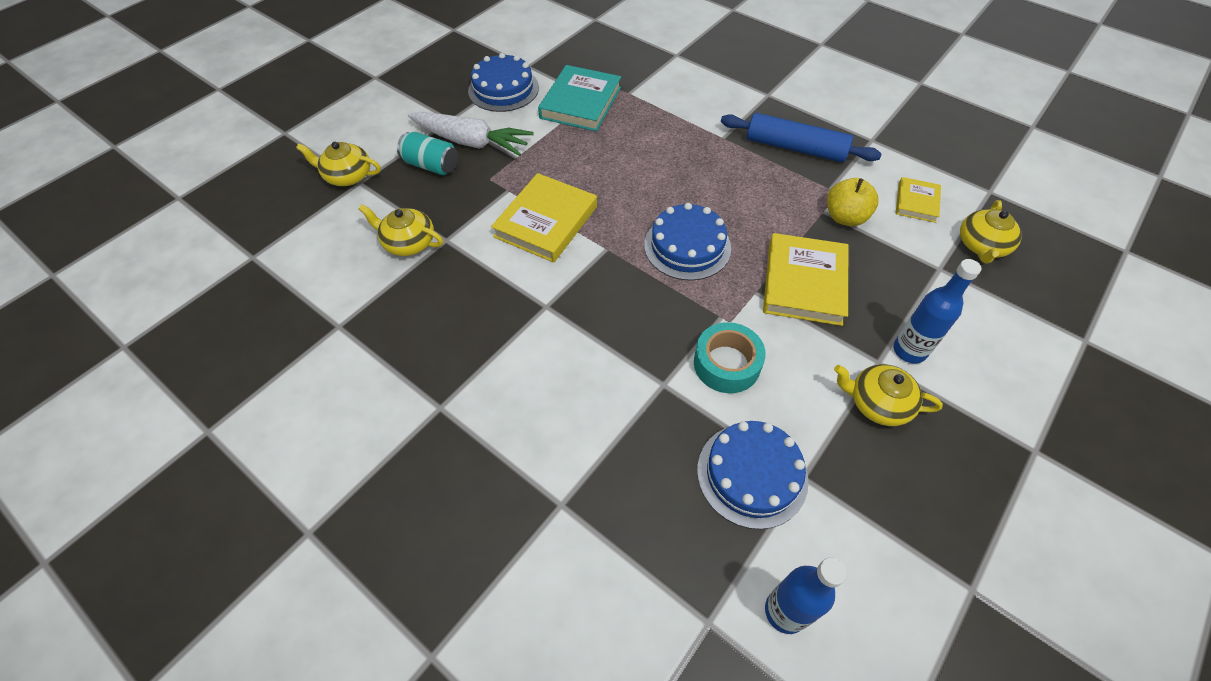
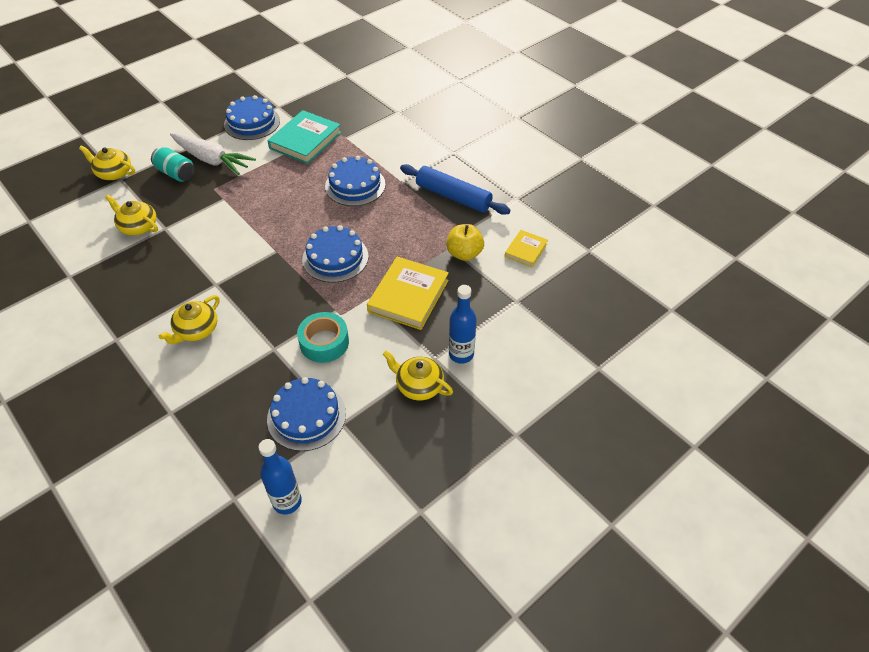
camera: 10 degrees right, 5 degrees down
(546, 221) = (241, 225): yellow book -> none
(668, 150) = (355, 185): none -> blue cake
(981, 246) = (558, 289): yellow teapot -> yellow teapot (196, 330)

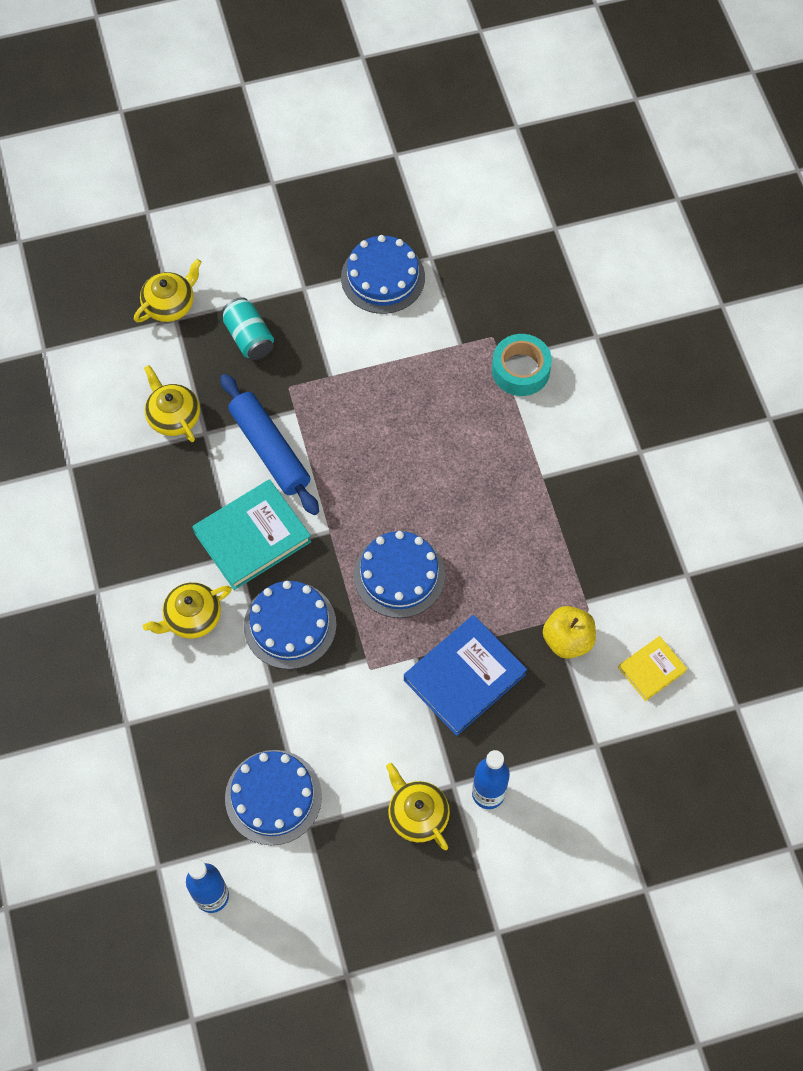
camera: 25 degrees right, 15 degrees up
(114, 173) = (170, 304): yellow teapot -> yellow teapot turned 90 degrees clockwise
(211, 160) = (303, 330): white carrot -> none
(305, 140) = (443, 343): turquoise book -> turquoise book (252, 537)
(324, 342) = (333, 702): turquoise tape -> turquoise tape (520, 370)
(355, 185) = (476, 458): blue cake -> blue cake (290, 625)
(408, 296) = (464, 677): yellow book -> blue book
(453, 196) = (600, 534): blue rolling pin -> blue rolling pin (270, 450)

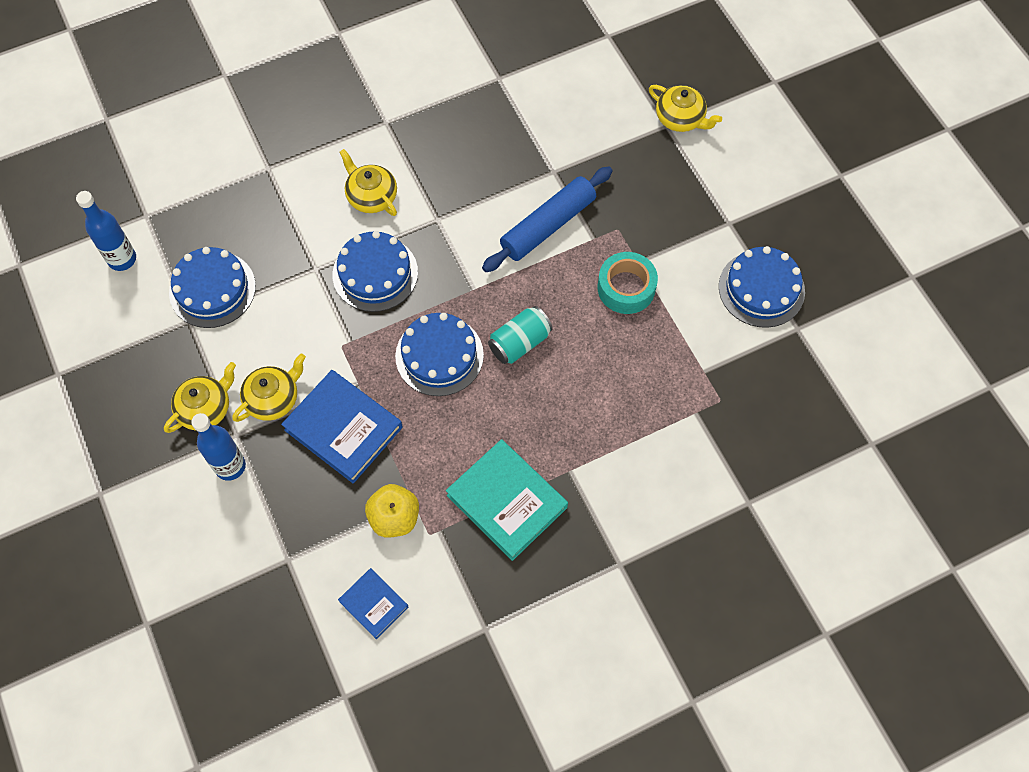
camera: 80 degrees right, 0 degrees up
(173, 416) = (565, 144): yellow teapot -> yellow teapot (273, 398)
(249, 337) = (662, 187): turquoise can -> turquoise can (519, 343)
(252, 537) = (456, 228): turquoise book -> turquoise book (506, 501)
(520, 370) = (688, 433): turquoise tape -> turquoise tape (626, 288)
(651, 669) = (374, 604): yellow book -> blue book

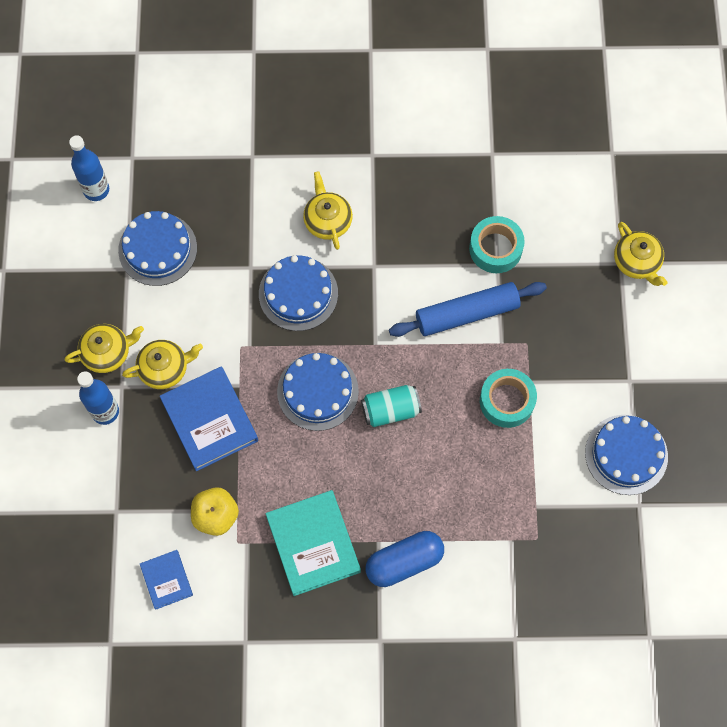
camera: 25 degrees right, 5 degrees up
(545, 158) = (495, 248): none -> turquoise tape
(605, 478) = (404, 562): none -> blue capsule

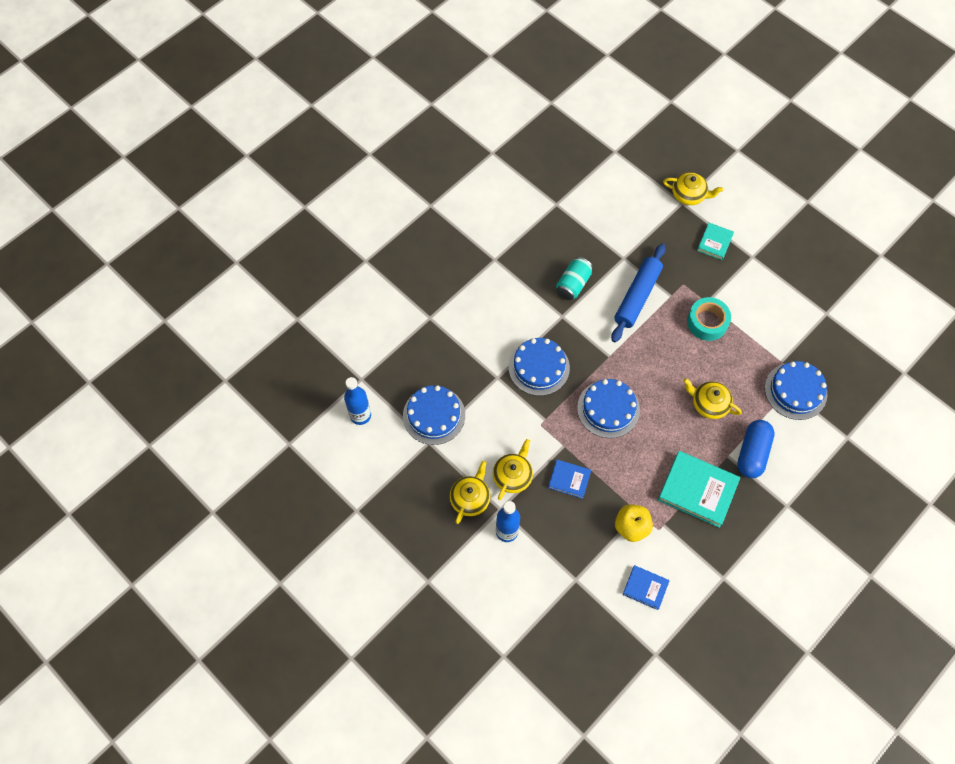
camera: 45 degrees left, 5 degrees down
(209, 420) = (569, 480): blue book -> blue book, size x0.55
(327, 220) = (510, 314): yellow teapot -> yellow teapot (709, 404)
(390, 410) = (656, 382): turquoise can -> turquoise can (573, 284)
(495, 248) = (613, 250): turquoise tape -> none
(607, 332) = (714, 242): none -> turquoise book
(626, 454) = (792, 294): blue cake -> blue cake (795, 391)

